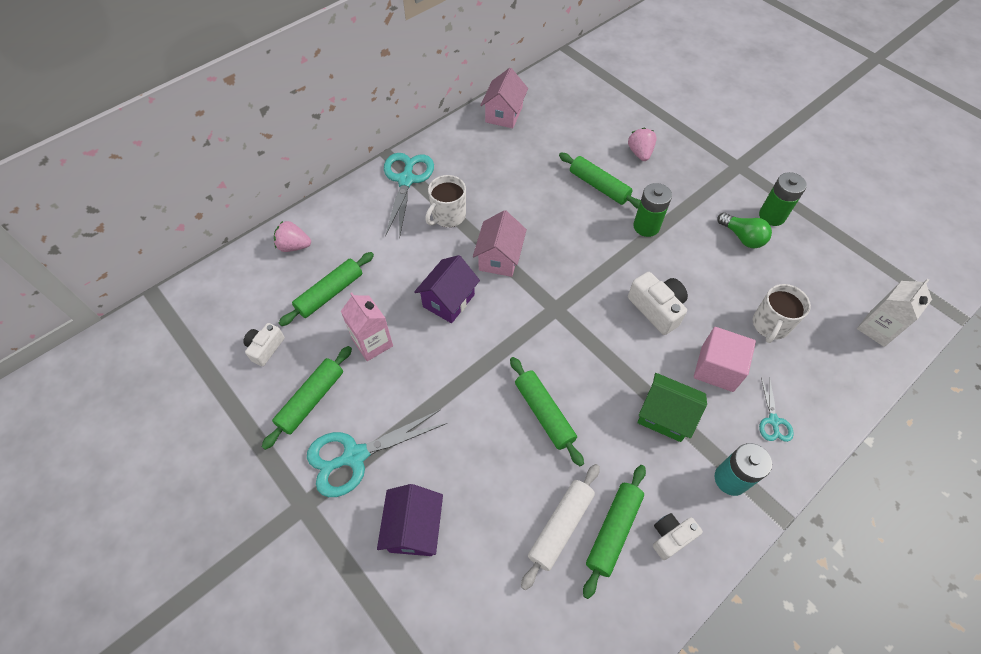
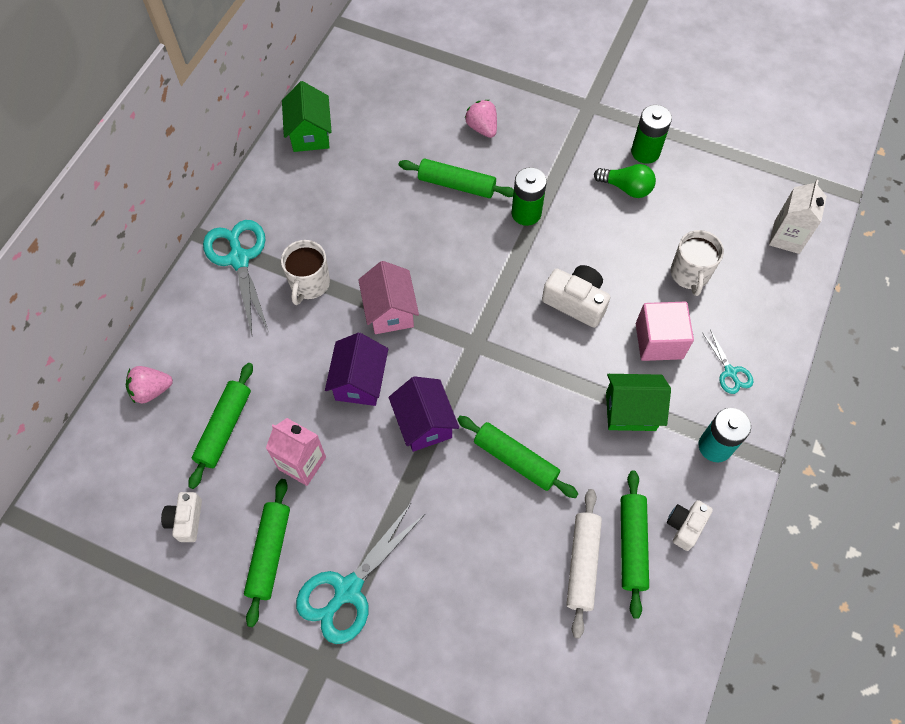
camera: 25 degrees left, 5 degrees up
(414, 528) = (445, 632): purple house -> purple house (424, 423)
(504, 114) = (310, 134): pink house -> green house

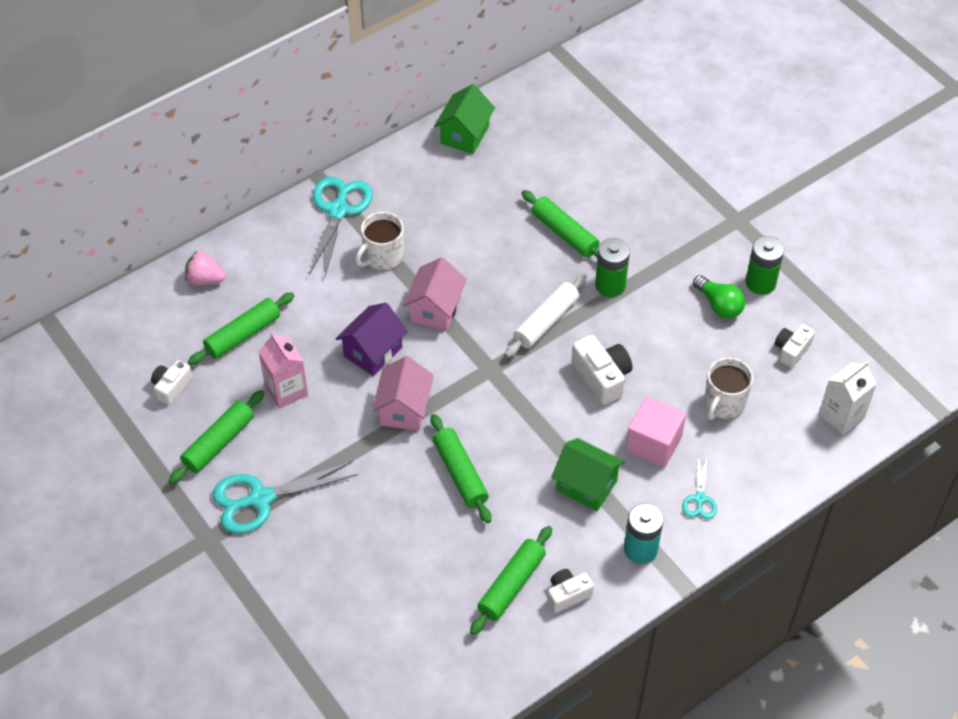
camera: 30 degrees right, 10 degrees down
(424, 423) = (404, 409): purple house -> pink house
(482, 128) = (622, 196): pink strawberry -> none
(582, 564) = (460, 577): white rolling pin -> white rolling pin (546, 321)
(709, 199) = (791, 350): none -> white camera

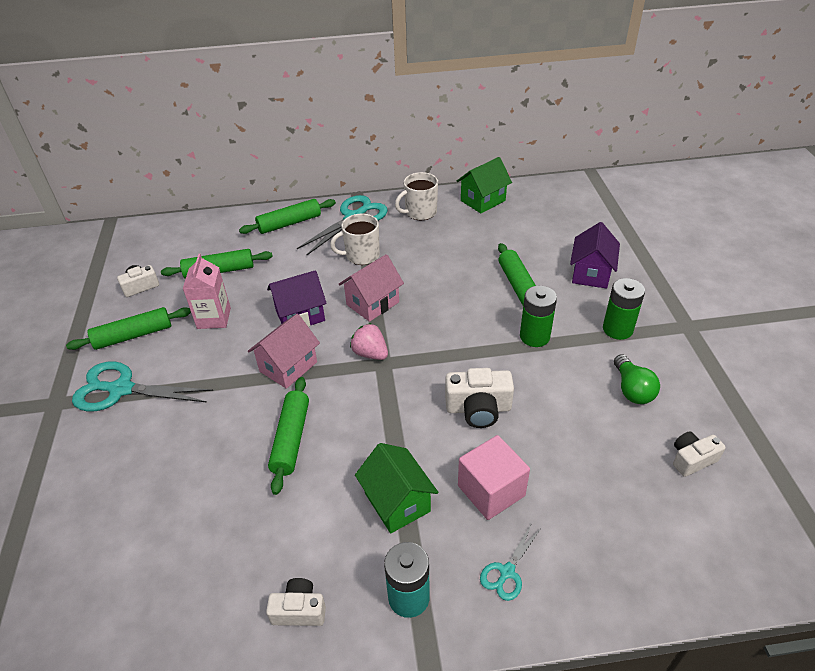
camera: 30 degrees right, 10 degrees down
(205, 279) = (227, 229): pink strawberry -> pink strawberry (370, 353)
(511, 585) = (253, 569): green rolling pin -> green rolling pin (289, 223)
(546, 321) = (458, 344): white rolling pin -> none
(602, 377) = (478, 408): white camera -> white camera turned 90 degrees clockwise
(625, 192) = (591, 273): none -> purple house
(724, 403) = (589, 482): white mug -> white mug (420, 212)
(760, 283) = (686, 385): green battery -> green battery (617, 329)
(841, 416) = (723, 552): white carton -> none

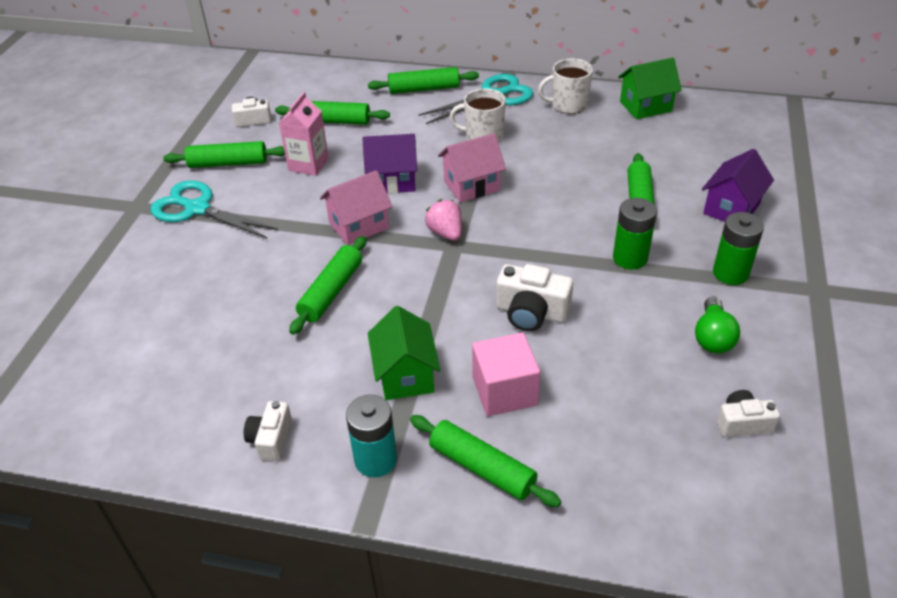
camera: 20 degrees right, 0 degrees up
(299, 610) = (271, 439): white camera -> white camera turned 105 degrees counterclockwise
(507, 572) = (482, 468): turquoise scissors -> green rolling pin

